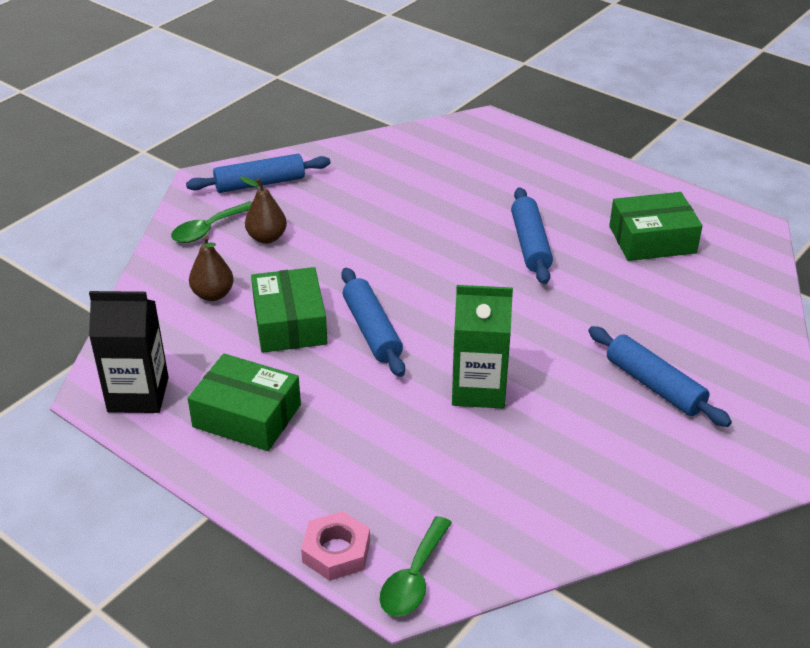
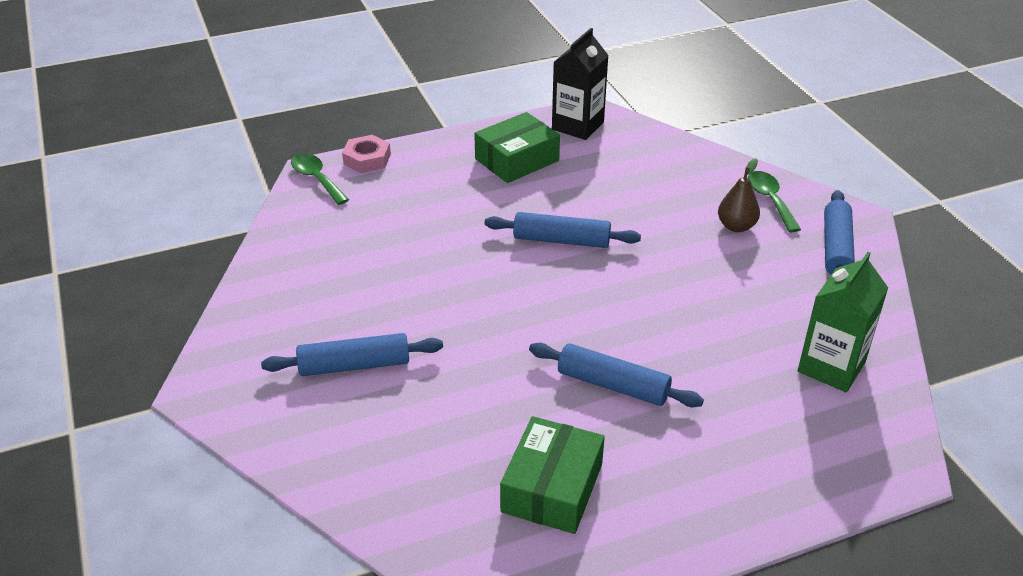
camera: 120 degrees right, 0 degrees up
(213, 294) = (670, 180): brown pear -> none
(290, 323) = (604, 204): green box -> none
(478, 389) = (445, 267): green carton -> green carton (831, 367)

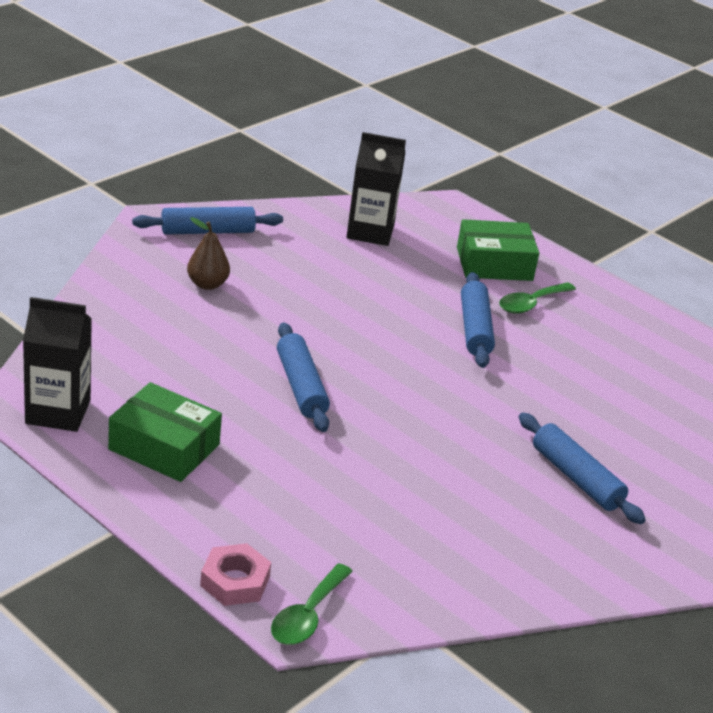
camera: 120 degrees left, 5 degrees down
(552, 488) = (600, 342): green box -> green box (494, 264)
(770, 200) = (149, 268): green spoon -> green spoon (531, 304)
(831, 367) = (370, 232): green carton -> black carton

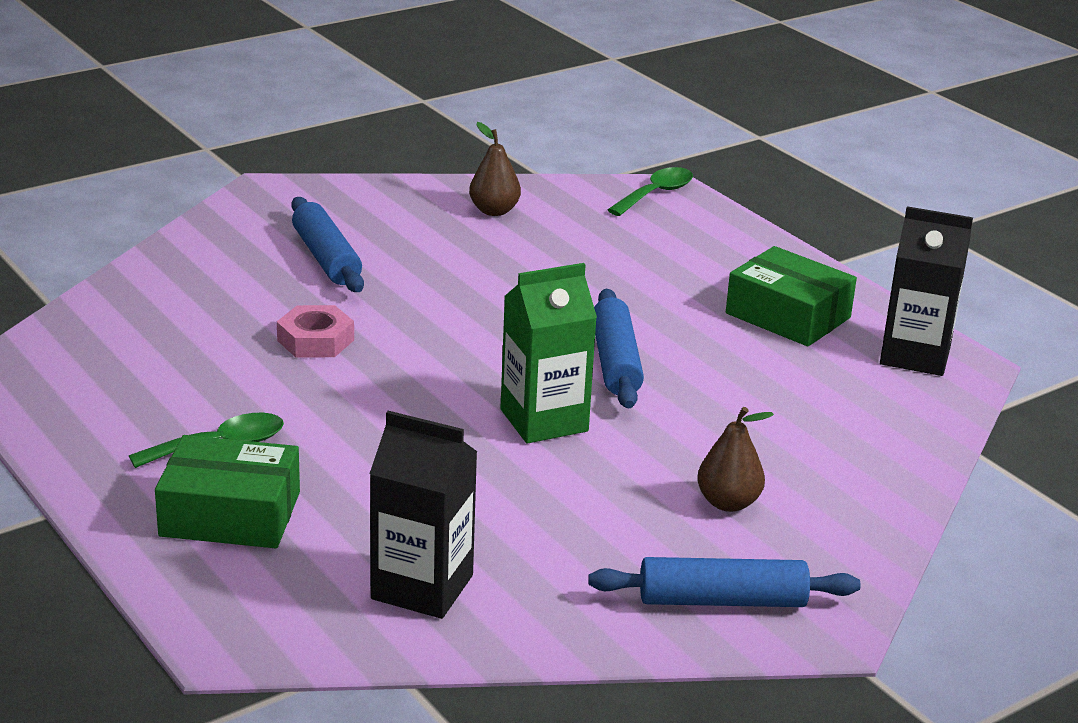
camera: 165 degrees left, 5 degrees down
(235, 581) = (718, 217): pink nut -> pink nut (315, 340)
(338, 334) = (544, 420): none -> green carton
(464, 563) = (494, 211): none -> brown pear
(474, 329) = (337, 415): blue rolling pin -> none

